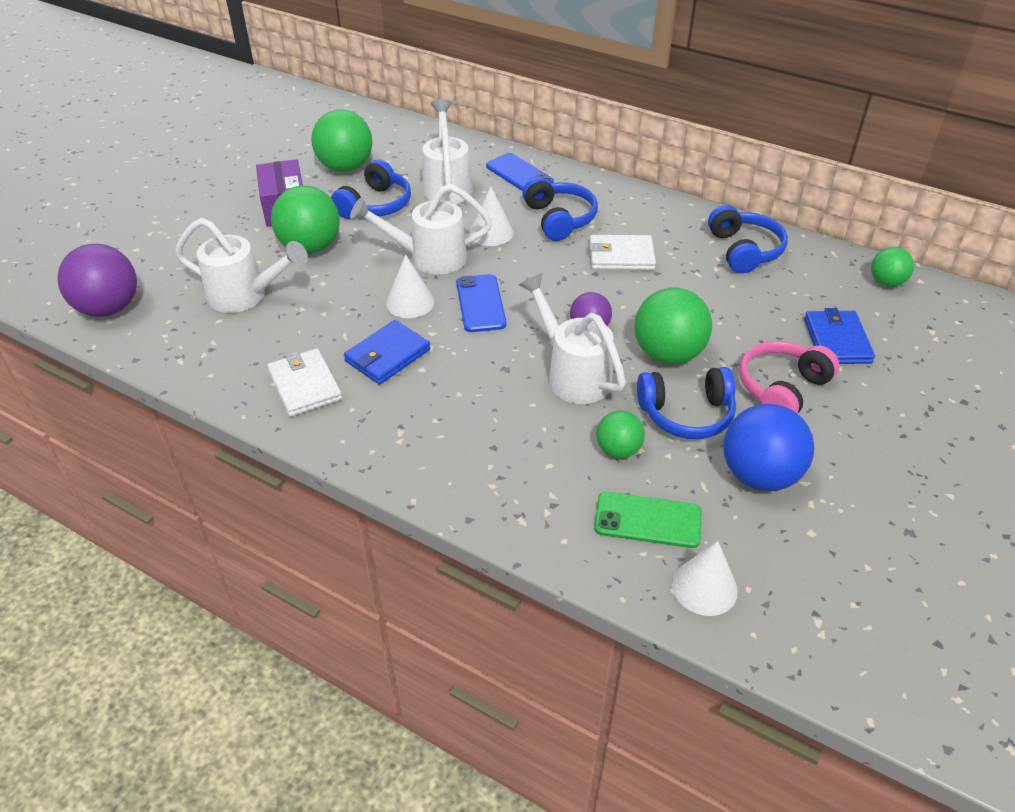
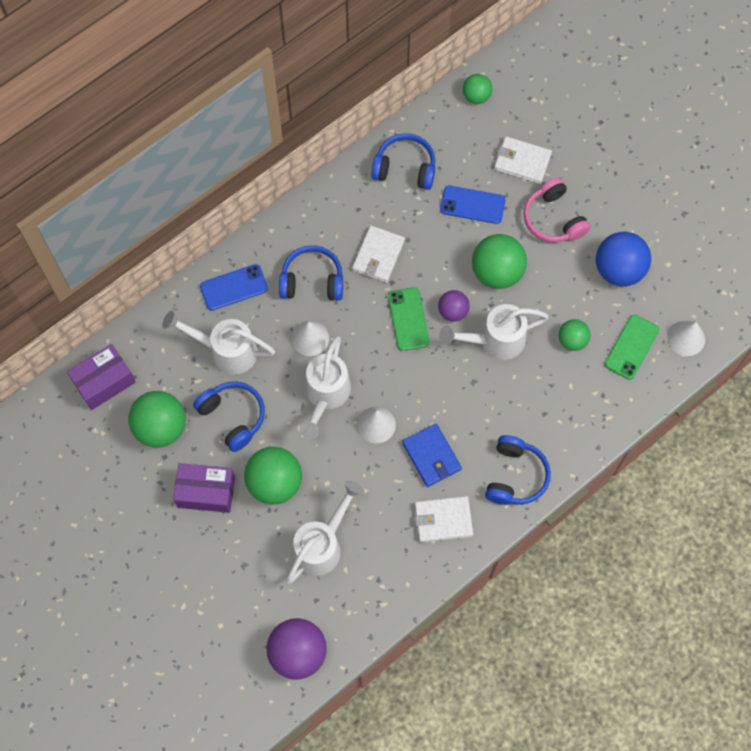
camera: 70 degrees left, 25 degrees up
(379, 129) = (104, 382): none -> purple box
(480, 303) = (397, 375): blue phone -> blue phone (472, 205)
(557, 296) = (408, 319): none -> green phone
(686, 414) = (555, 286): blue headphones -> blue headphones (515, 476)
(837, 340) = (522, 161): blue wallet -> white wallet

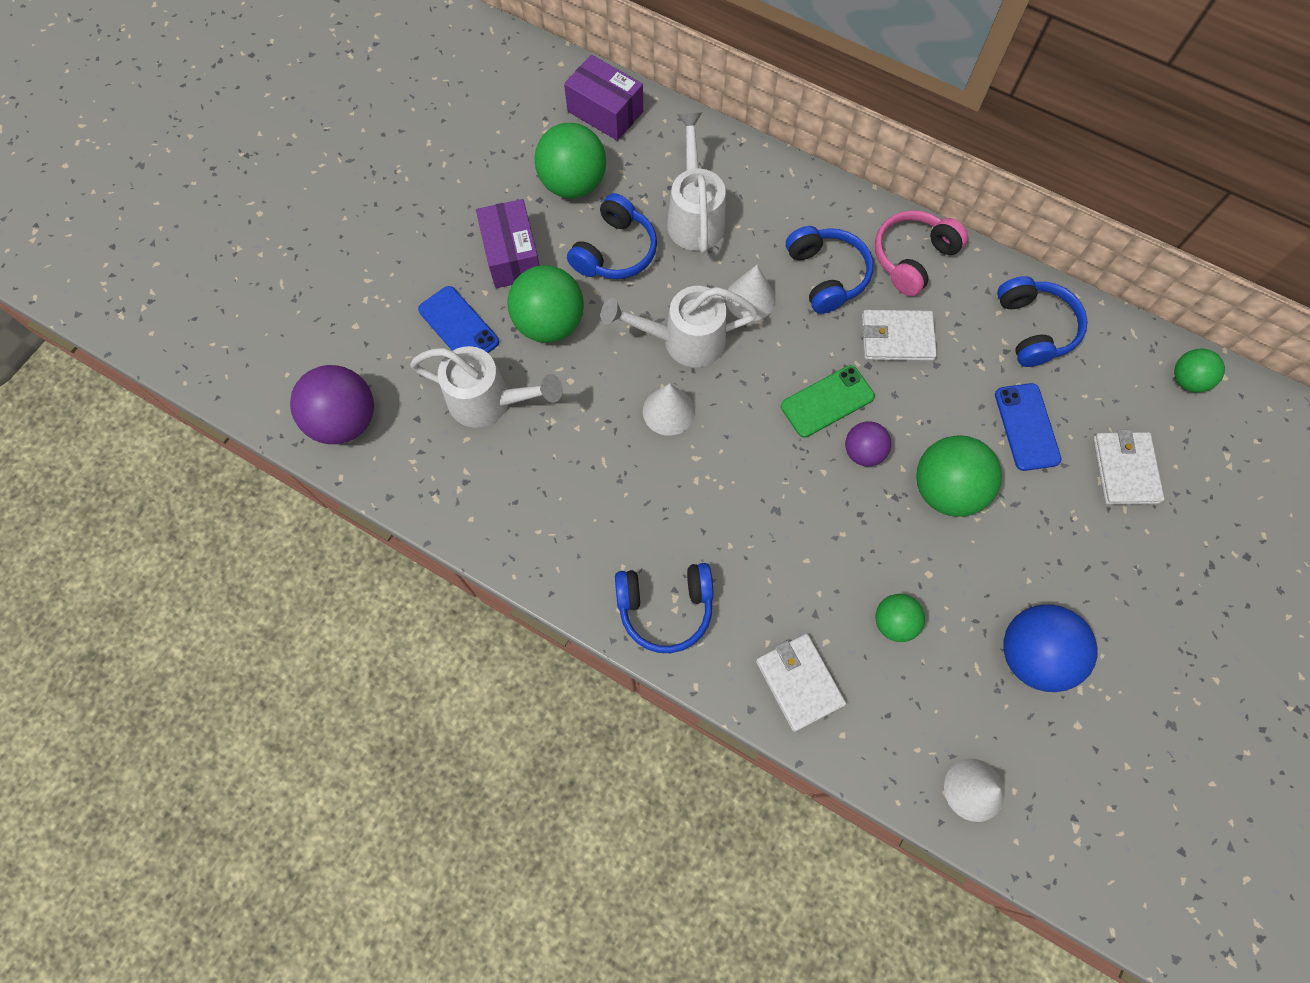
camera: 70 degrees right, 0 degrees up
(234, 287) = (778, 196): blue phone -> blue phone (459, 326)
(431, 456) = (652, 491): blue wallet -> none
(443, 520) = (571, 534): white wallet -> white wallet (799, 682)
(494, 340) = (847, 518): white watering can -> none
(553, 219) = (1062, 538): pink headphones -> pink headphones (912, 258)
(631, 347) = (922, 711): green phone -> none

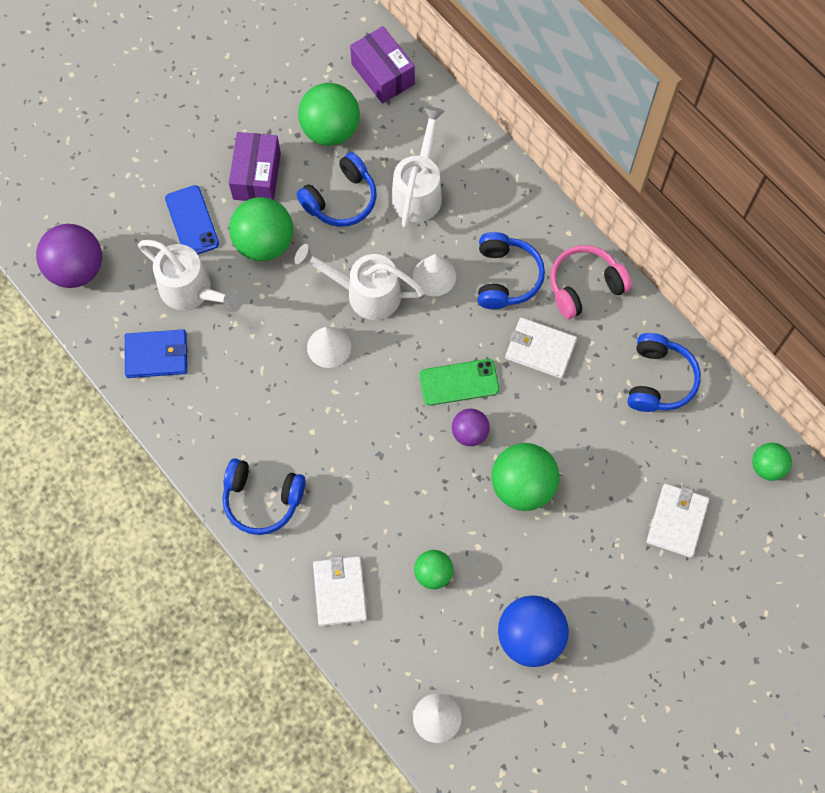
camera: 20 degrees right, 0 degrees up
(476, 486) = (157, 355): none -> blue wallet
(1026, 427) = (612, 459): blue phone -> none

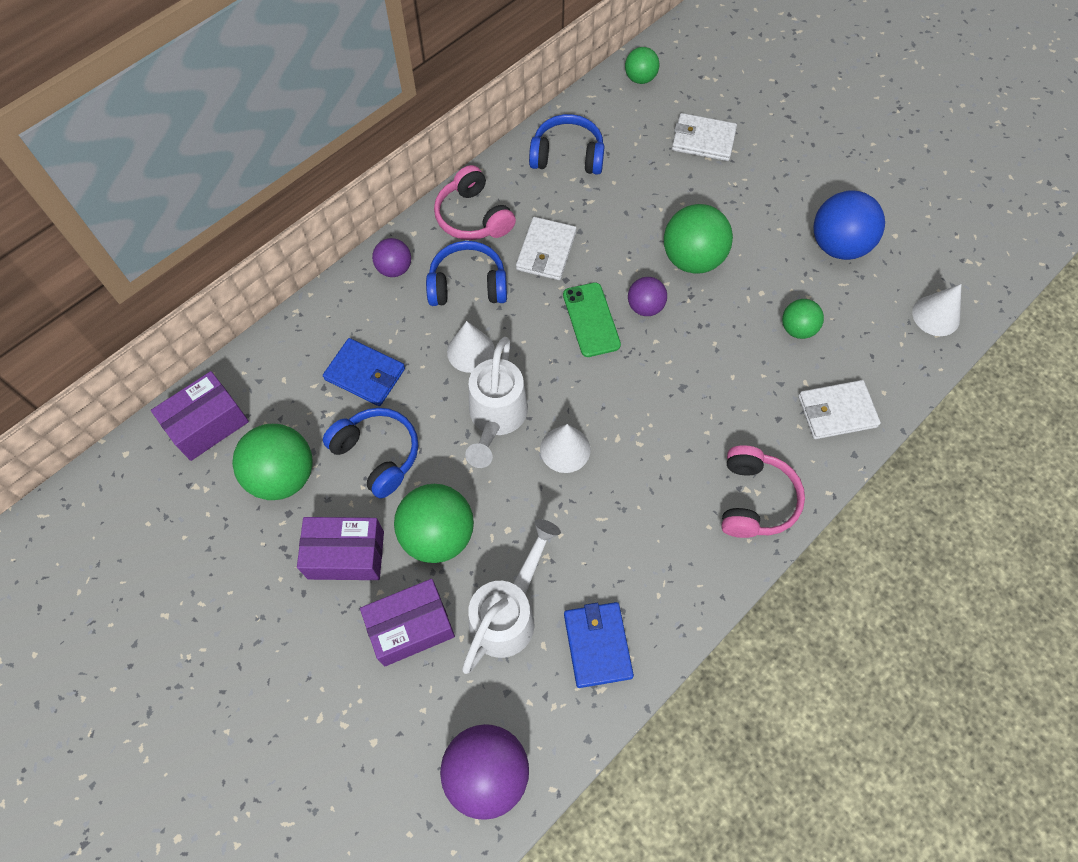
camera: 95 degrees left, 5 degrees down
(192, 221) = (411, 627): blue phone -> purple box
(262, 499) = (754, 500): blue headphones -> pink headphones
(419, 190) = (365, 374): white watering can -> blue wallet
(528, 215) = (394, 268): none -> purple ball

